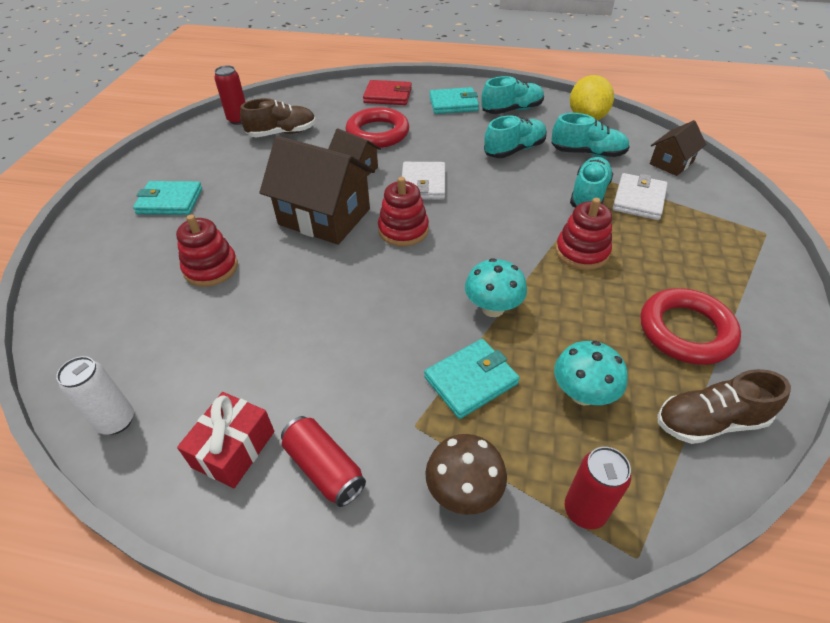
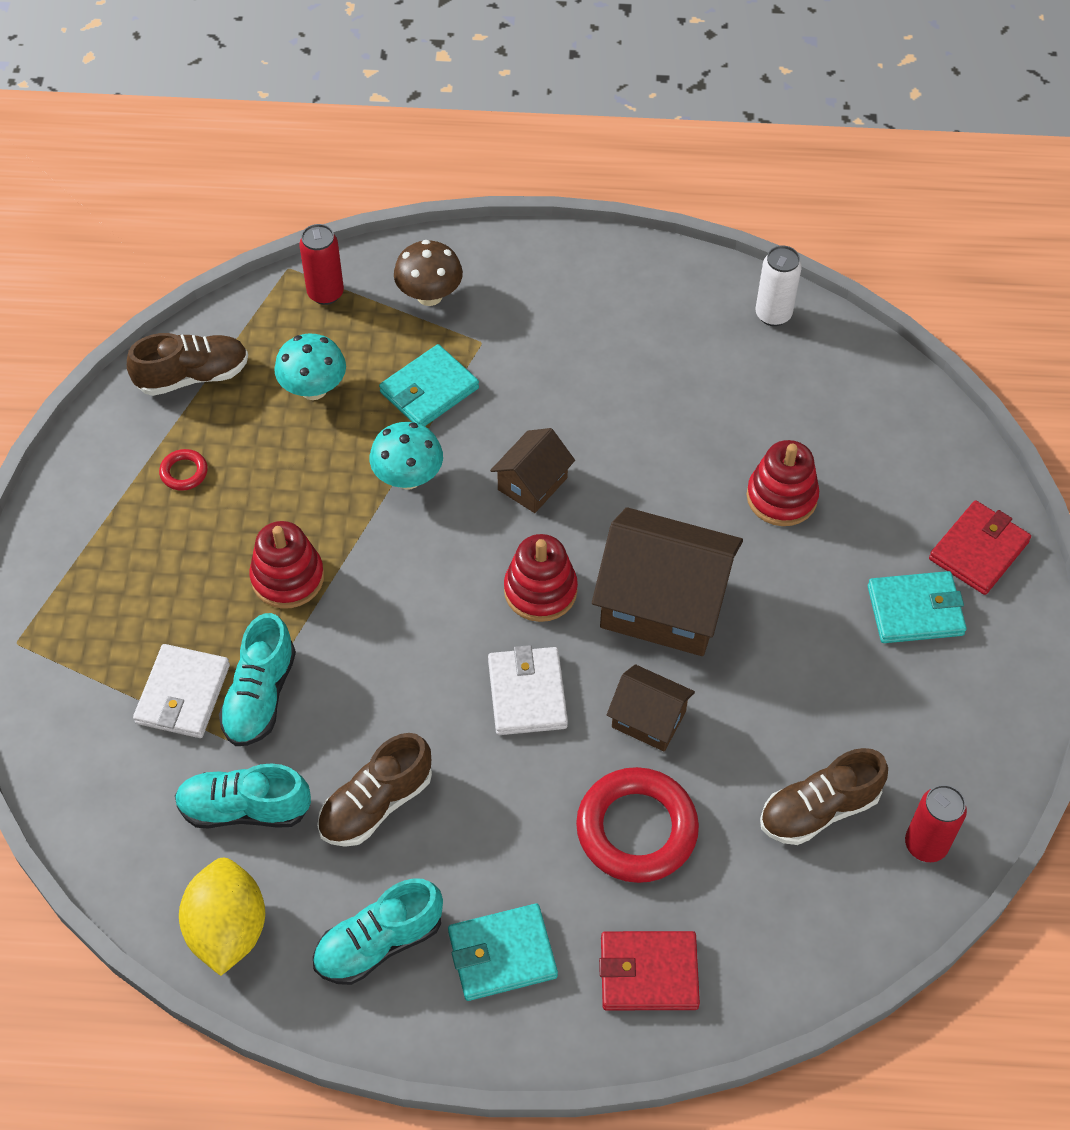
camera: 170 degrees right, 10 degrees up
(103, 226) = (978, 550): none -> red wallet
(233, 449) = (647, 304): red gift -> none
(324, 468) = (557, 299): red can -> none
(514, 150) = (376, 804): turquoise shoe -> brown shoe
(671, 163) = (102, 796): brown house -> brown house (532, 484)
(686, 331) = (184, 472): red ring -> red ring, size x0.44

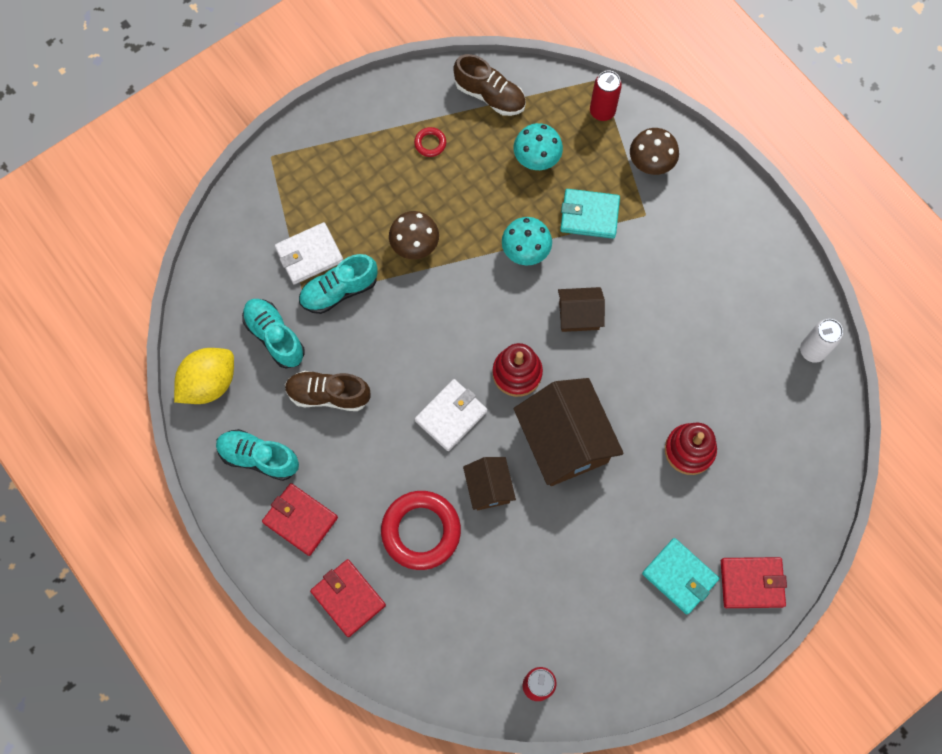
camera: 50 degrees right, 15 degrees up
(287, 578) = (415, 245): red stacking toy -> brown mushroom
(502, 954) = (300, 520): turquoise wallet -> red wallet
(819, 809) = (510, 615): brown shoe -> none

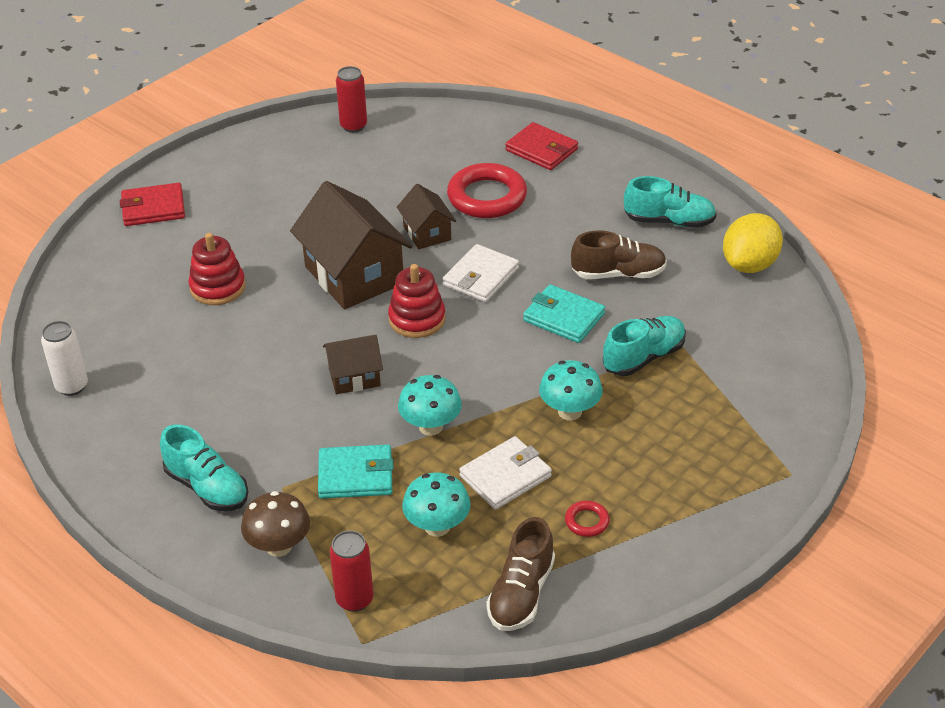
camera: 170 degrees right, 30 degrees down
(275, 336) = (698, 309): turquoise shoe -> turquoise shoe (207, 487)
(300, 520) = (608, 188): red wallet -> none
(309, 255) = (693, 384): white wallet -> white wallet (505, 476)
(415, 245) = (569, 411): brown mushroom -> turquoise mushroom
(490, 95) = (521, 593): brown shoe -> brown shoe turned 90 degrees counterclockwise
(679, 576) = (225, 203): turquoise wallet -> turquoise wallet (564, 317)

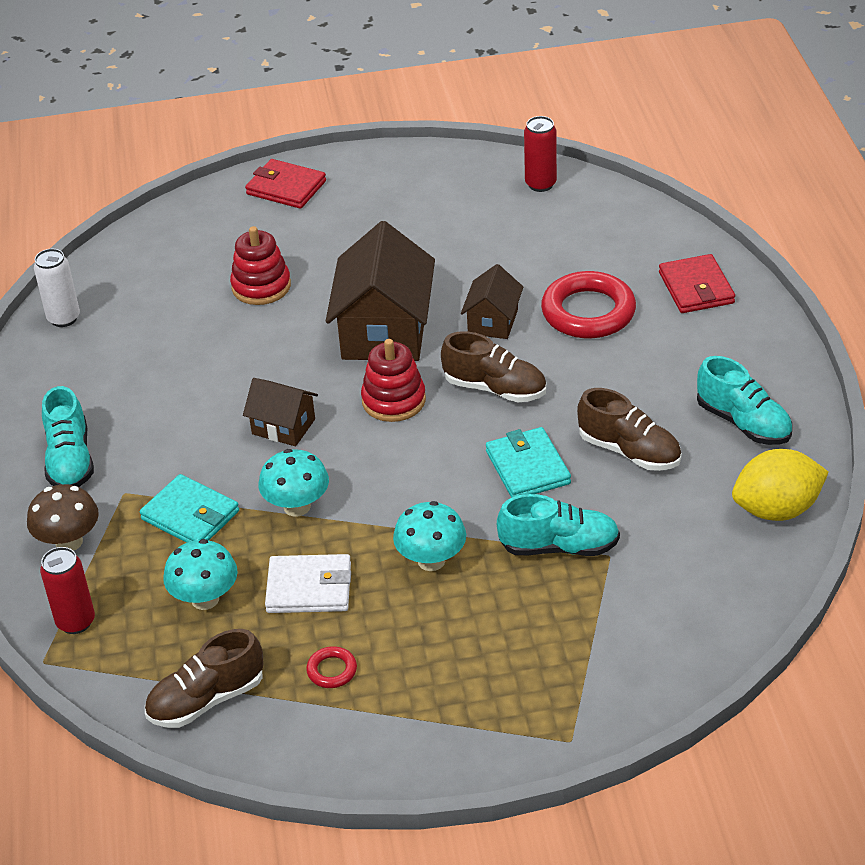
camera: 40 degrees right, 0 degrees up
(481, 277) = (495, 389): white wallet -> brown shoe

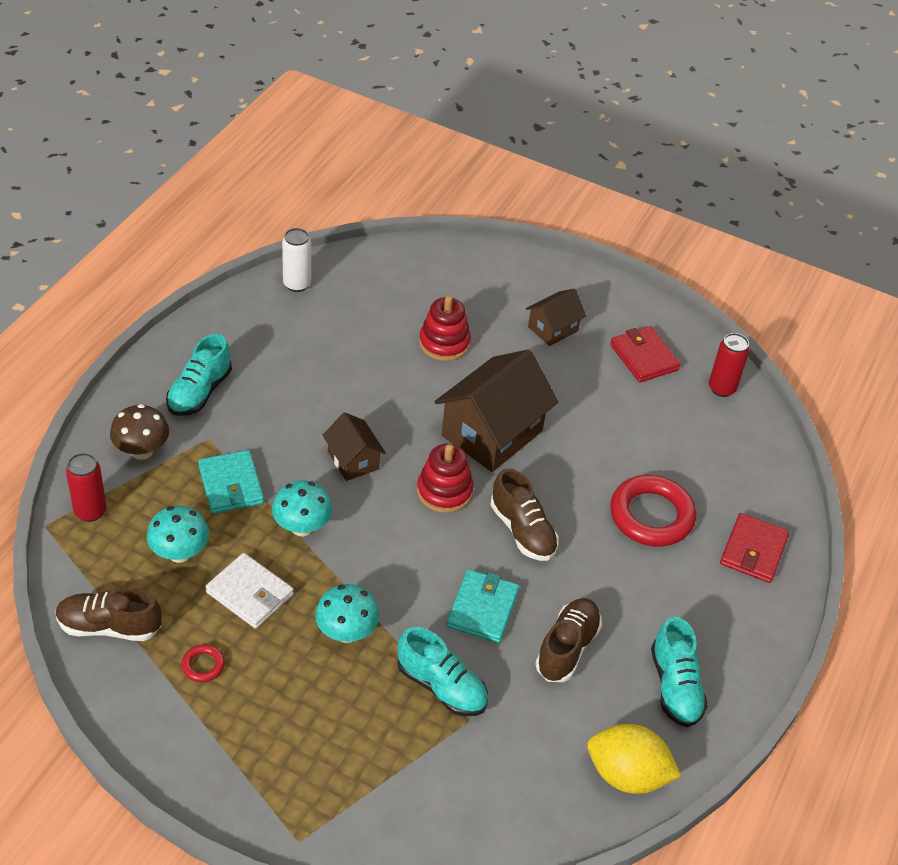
camera: 30 degrees right, 5 degrees up
(286, 188) = (537, 277): red wallet -> red wallet (644, 357)
(493, 322) = (574, 477): brown house -> brown house (553, 329)
(629, 451) = (567, 648): brown shoe -> brown shoe turned 135 degrees counterclockwise

